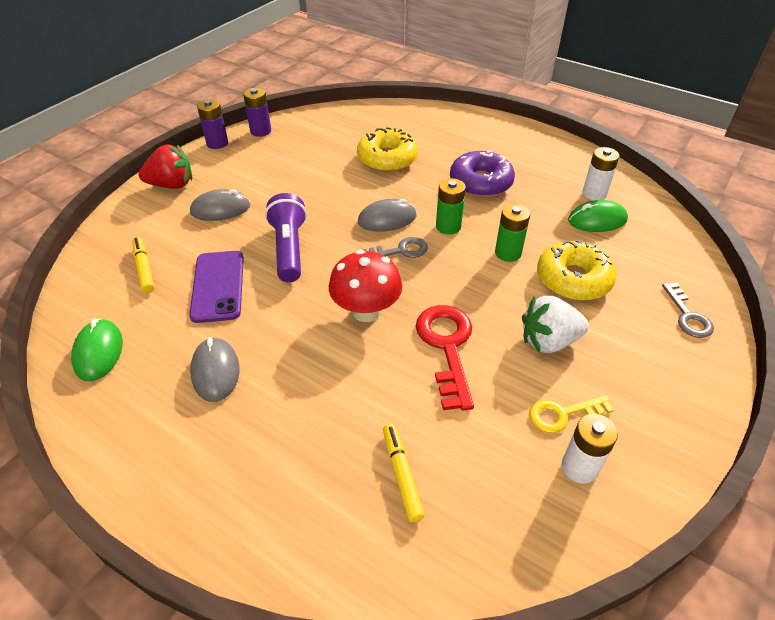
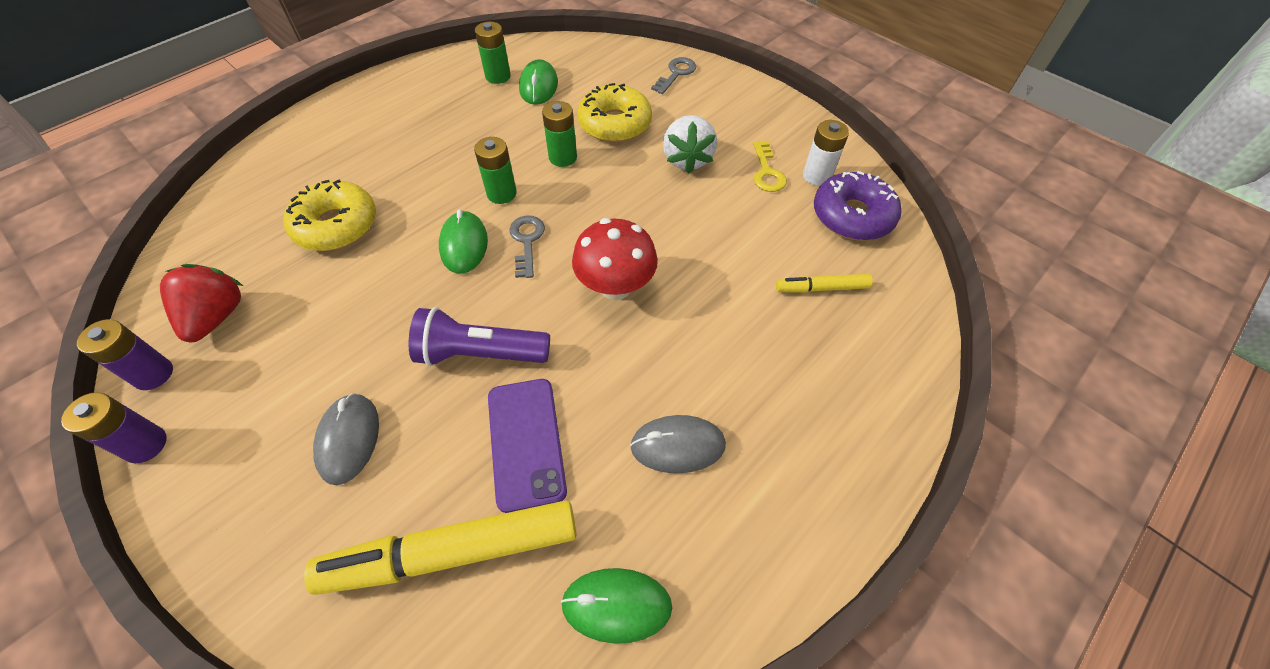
camera: 80 degrees left, 10 degrees up
(144, 269) = (452, 552): yellow marker -> yellow marker, size x2.04
(172, 185) = (236, 521): red strawberry -> red strawberry (217, 316)
(218, 286) = (526, 443): purple phone -> purple phone turned 75 degrees clockwise
(387, 219) = (464, 245): grey mouse -> green mouse
(447, 347) = (680, 229): red key -> none
(480, 182) = (435, 151): purple donut -> purple donut (852, 216)
(594, 194) = (498, 76): white battery -> green battery
(688, 316) = (676, 74): grey key -> grey key turned 60 degrees counterclockwise

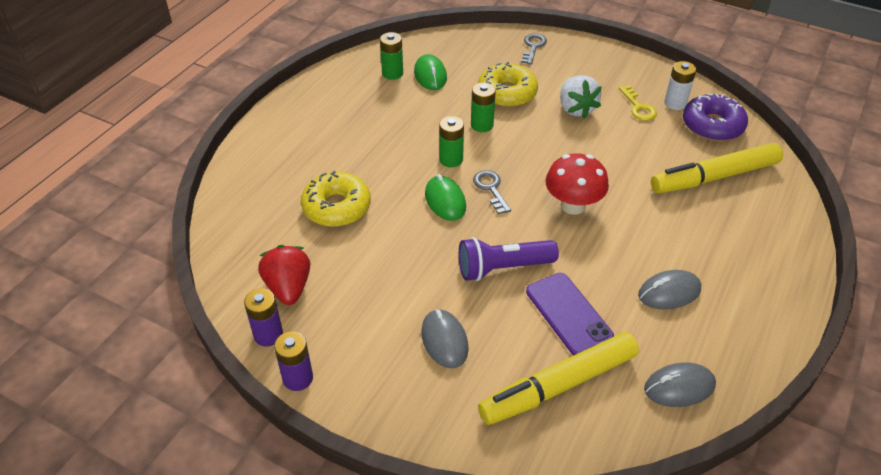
camera: 15 degrees left, 10 degrees down
(616, 605) = (679, 387): green mouse -> grey mouse
(821, 288) = (714, 177): yellow marker -> yellow marker, size x2.04

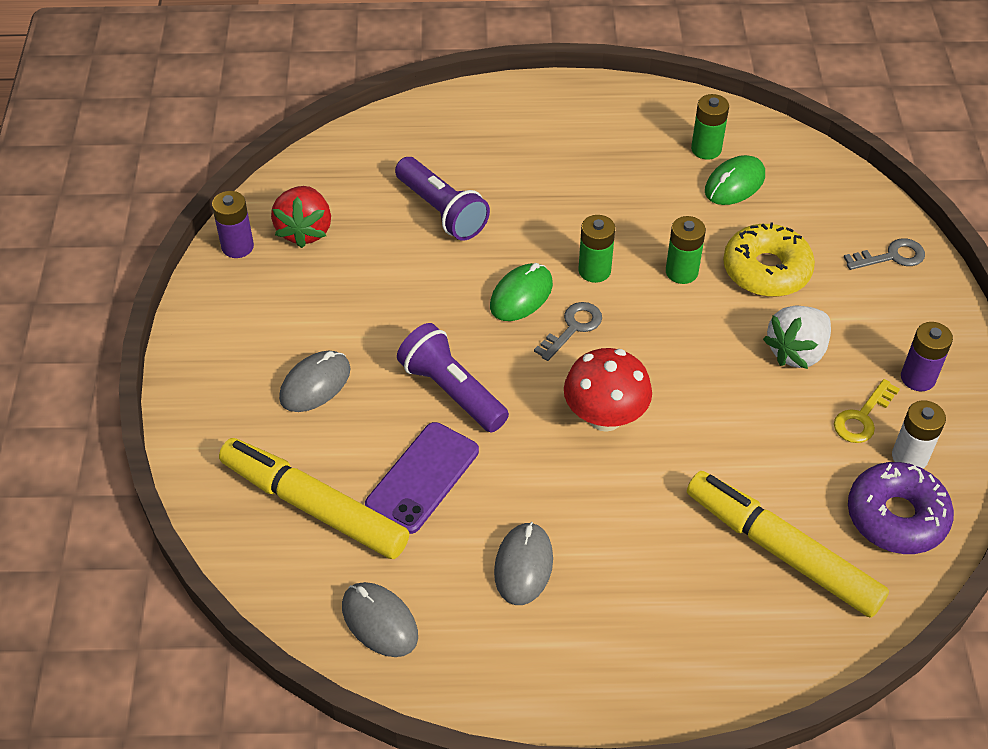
camera: 60 degrees right, 5 degrees up
(288, 287) = (305, 231): red strawberry -> red strawberry turned 135 degrees clockwise
(298, 378) = (200, 294): purple battery -> purple battery (918, 378)
(337, 207) = (442, 211): yellow donut -> purple flashlight
(669, 292) = (523, 565): grey mouse -> grey mouse turned 60 degrees clockwise

